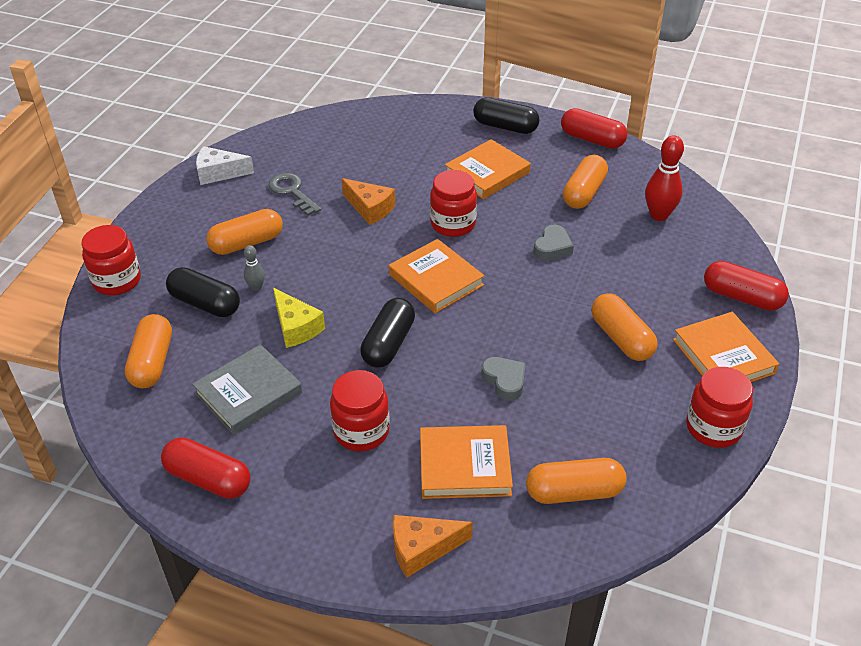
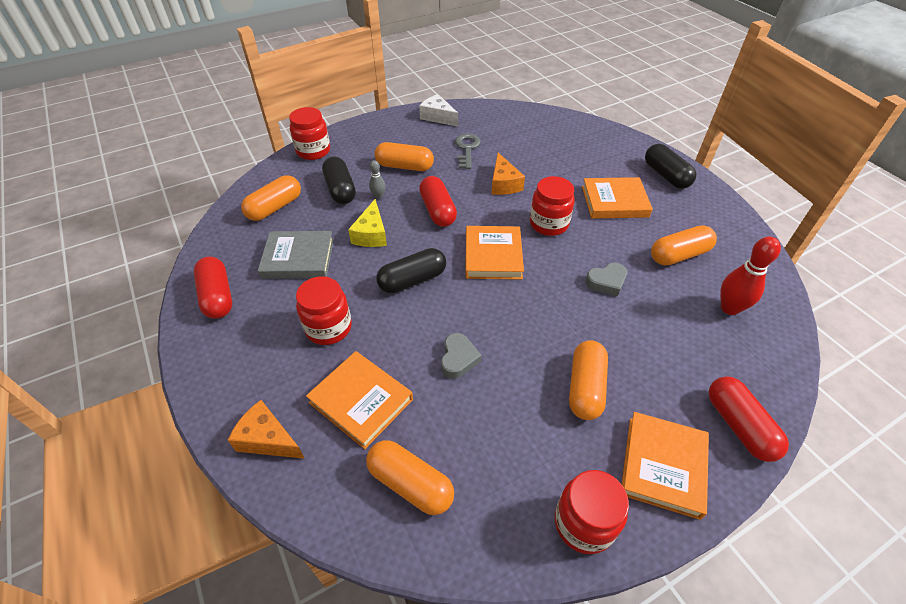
camera: 40 degrees right, 5 degrees up
(592, 139) = (731, 218): red capsule -> red capsule (438, 211)

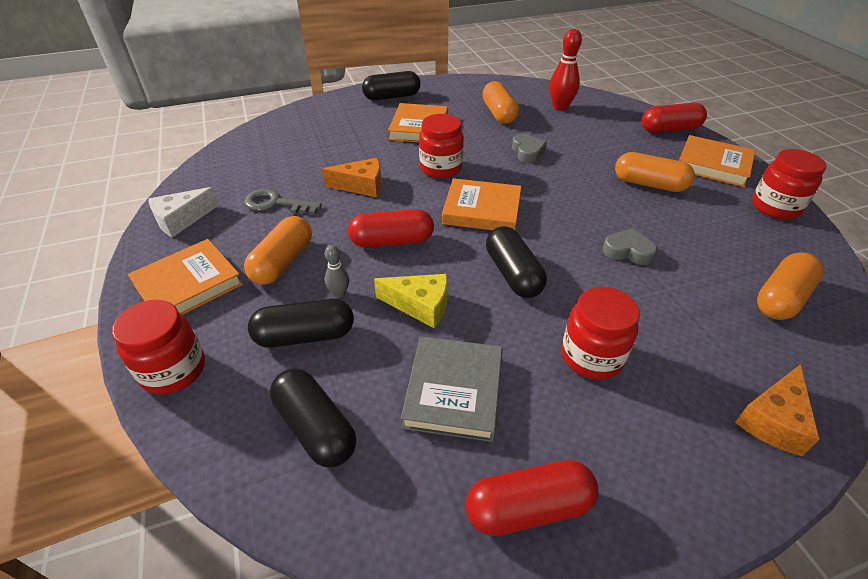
camera: 80 degrees left, 5 degrees down
(275, 207) = (315, 428): orange capsule -> black capsule
(361, 401) = (697, 329): orange book -> orange book (188, 284)

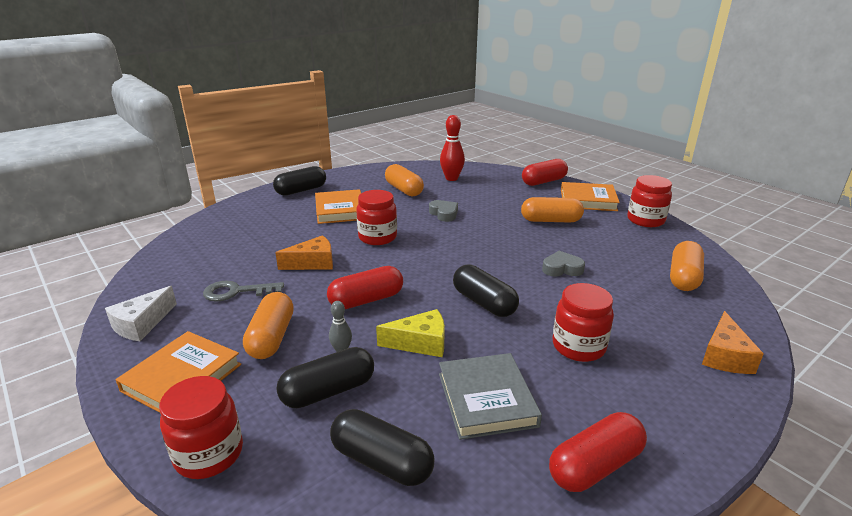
camera: 20 degrees left, 15 degrees down
(482, 210) = (431, 262): orange book -> none

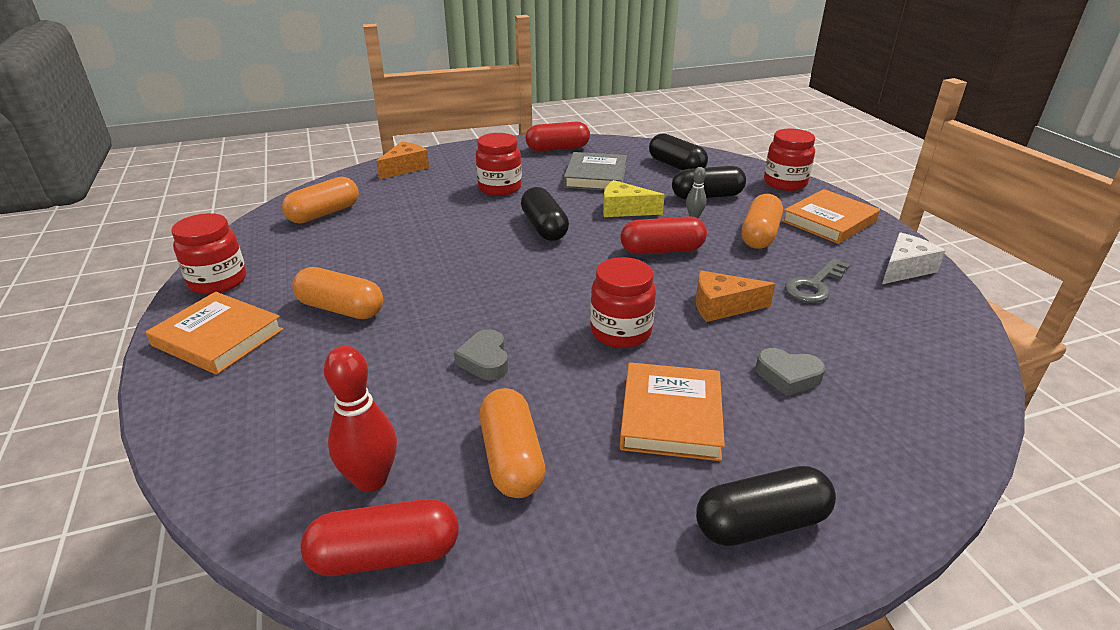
camera: 160 degrees left, 5 degrees up
(236, 292) = (814, 285): grey key -> grey key turned 120 degrees clockwise
(543, 182) = (202, 411): red capsule -> red capsule (385, 555)
(562, 269) = (427, 243): grey heart -> grey heart (788, 376)

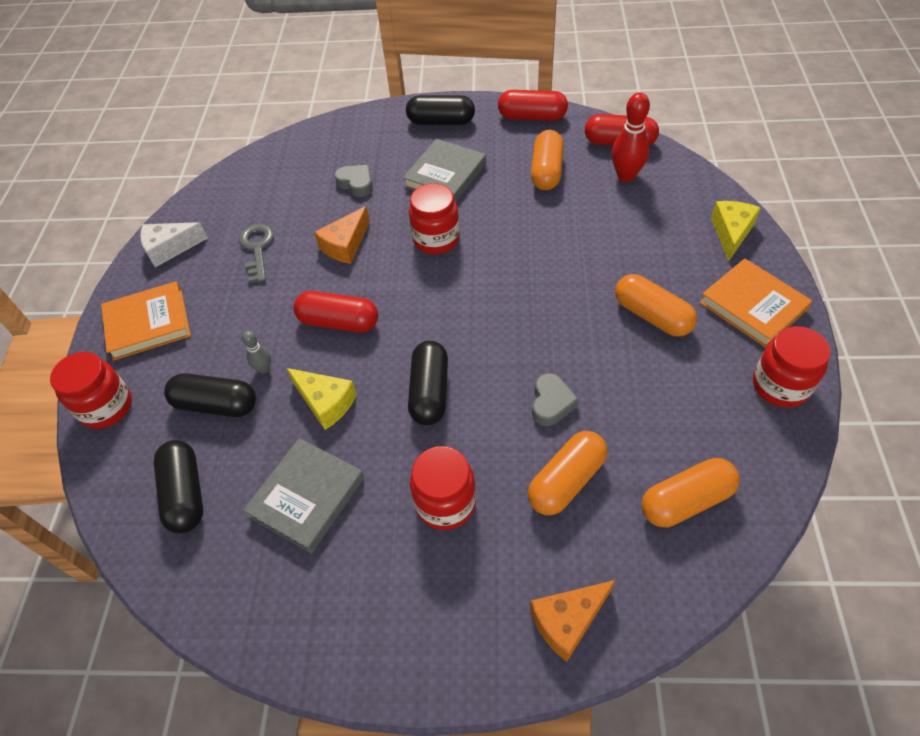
camera: 155 degrees left, 20 degrees up
(212, 418) = (731, 233): none -> yellow cheese
(485, 360) = (543, 237): grey heart -> grey heart (551, 403)
(557, 148) = (306, 617): red capsule -> red capsule (532, 117)
(671, 416) = (445, 175): orange book -> grey book
(722, 306) = (345, 245): orange cheese -> orange cheese turned 105 degrees clockwise
(759, 235) = (233, 320): orange capsule -> orange capsule (566, 481)
(814, 285) = (257, 249): grey key -> grey key turned 75 degrees counterclockwise

